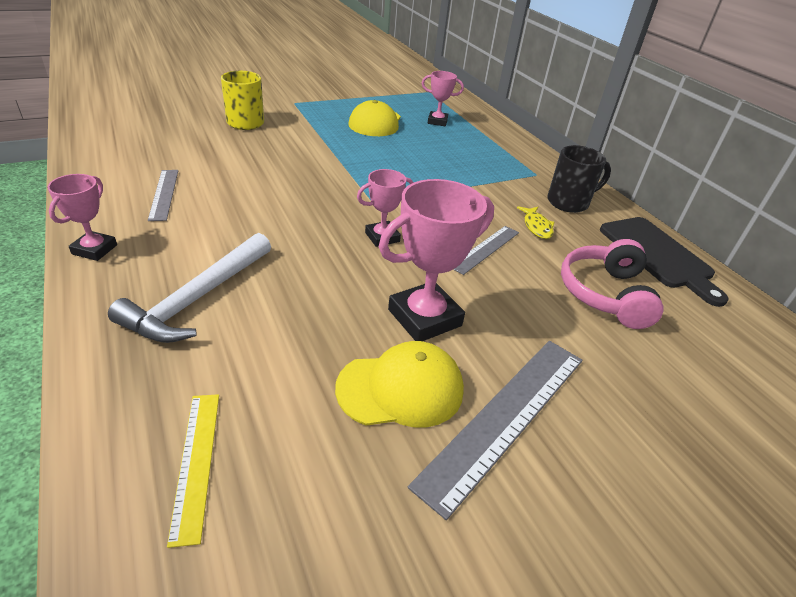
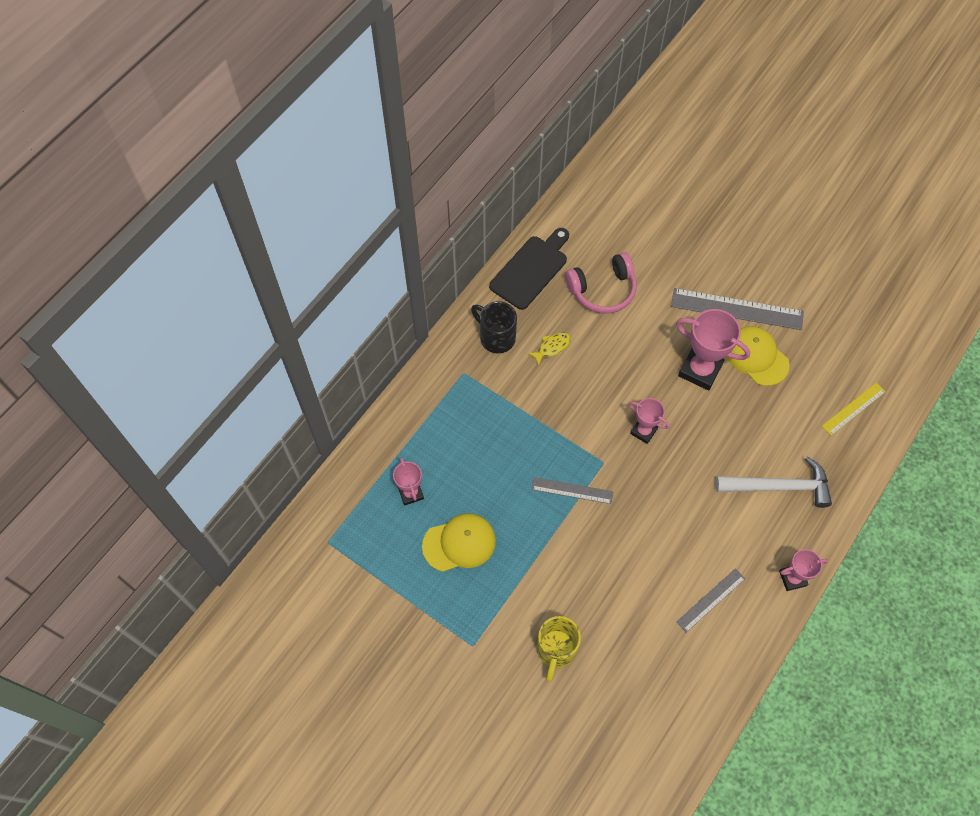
camera: 115 degrees left, 25 degrees up
(485, 249) = (607, 367): grey ruler -> grey ruler (572, 490)

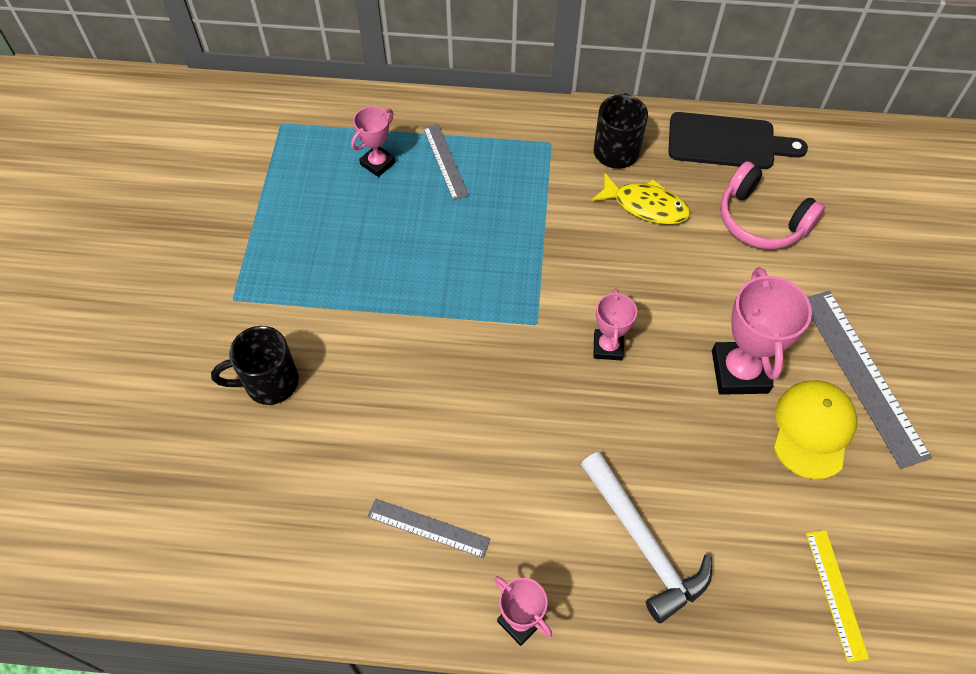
camera: 60 degrees right, 5 degrees down
(459, 543) = (346, 232): yellow cap -> none
(552, 347) = (645, 206): yellow fish -> yellow fish, size x1.55
(556, 650) = (269, 382): yellow mug -> black mug
(572, 490) = (478, 308): grey ruler -> grey ruler (445, 161)
(853, 409) = (836, 594): yellow ruler -> yellow ruler turned 60 degrees clockwise

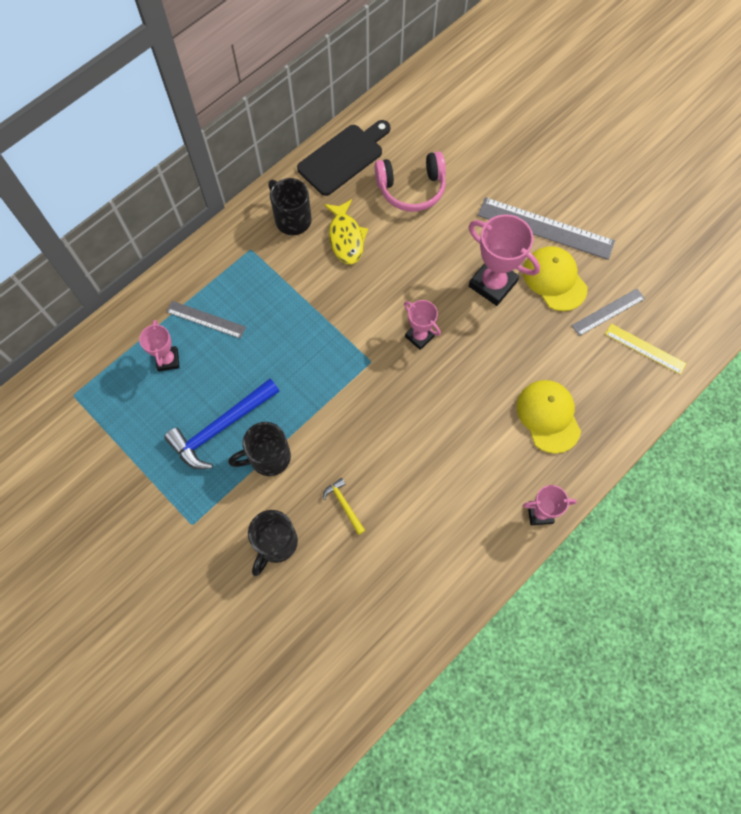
camera: 50 degrees left, 10 degrees up
(348, 251) = (220, 428): none -> blue hammer
(353, 311) = (268, 457): none -> black mug
(361, 413) = (344, 504): none -> yellow hammer
(428, 528) = (448, 520): grey ruler -> grey ruler (608, 312)
(644, 544) = (548, 416): white hammer -> yellow cap
(645, 206) = (346, 238): yellow fish -> yellow fish turned 105 degrees clockwise

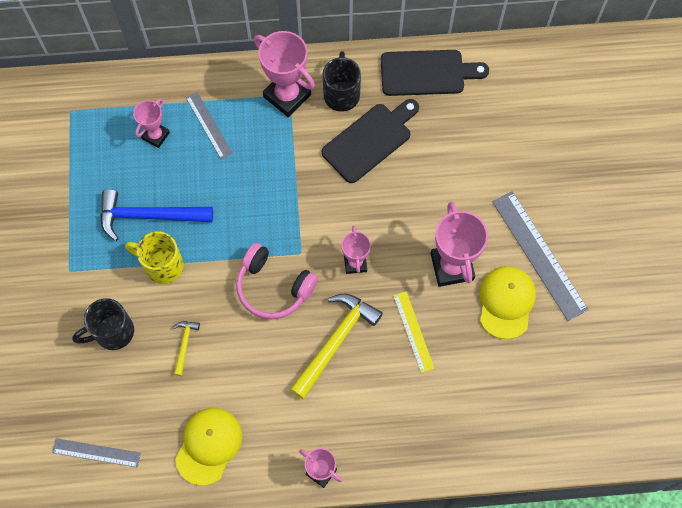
camera: 40 degrees right, 0 degrees up
(249, 251) = (287, 96): none -> pink trophy
(268, 457) = (162, 265): black mug -> yellow mug
(346, 238) = (370, 140): yellow fish -> black cutting board
(411, 189) = (458, 139): pink headphones -> pink headphones (273, 287)
(459, 406) = (336, 341): none -> yellow hammer
(548, 416) = (397, 405): yellow cap -> yellow cap (208, 445)
(608, 312) = (525, 363): grey ruler -> grey ruler (96, 452)
(645, 348) = (528, 416): yellow ruler -> yellow ruler (413, 331)

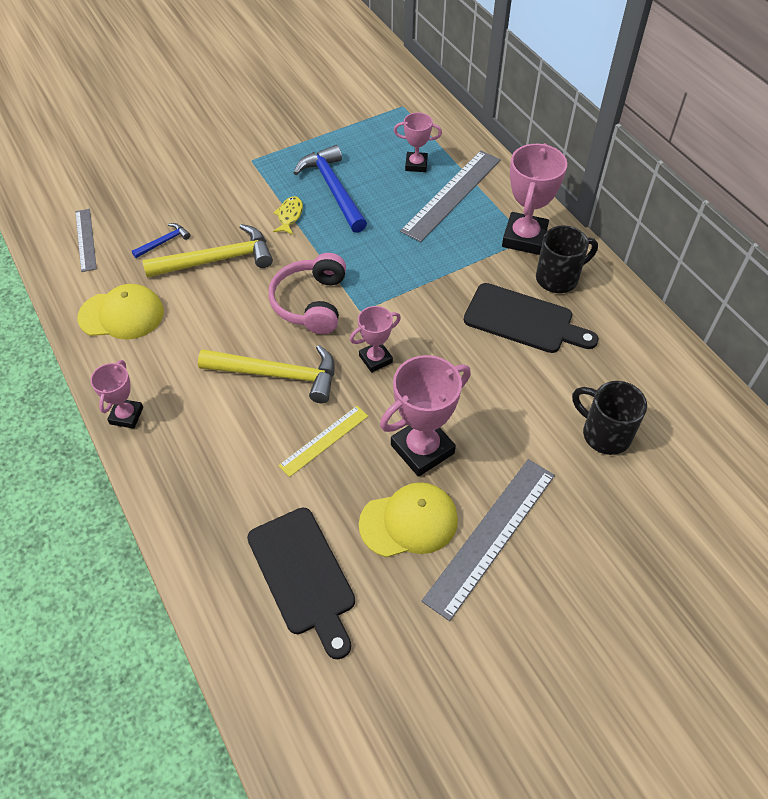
camera: 65 degrees right, 15 degrees down
(112, 332) = (206, 208): black mug -> black mug (604, 434)
(137, 383) = (164, 242): none -> blue hammer
(162, 265) = (289, 216): yellow mug -> yellow fish
(184, 344) = (218, 260): yellow hammer -> yellow hammer, size x2.09
(209, 125) = (452, 195): grey ruler -> grey ruler, size x1.75
(427, 73) = (640, 340): black cutting board -> black cutting board (303, 575)

